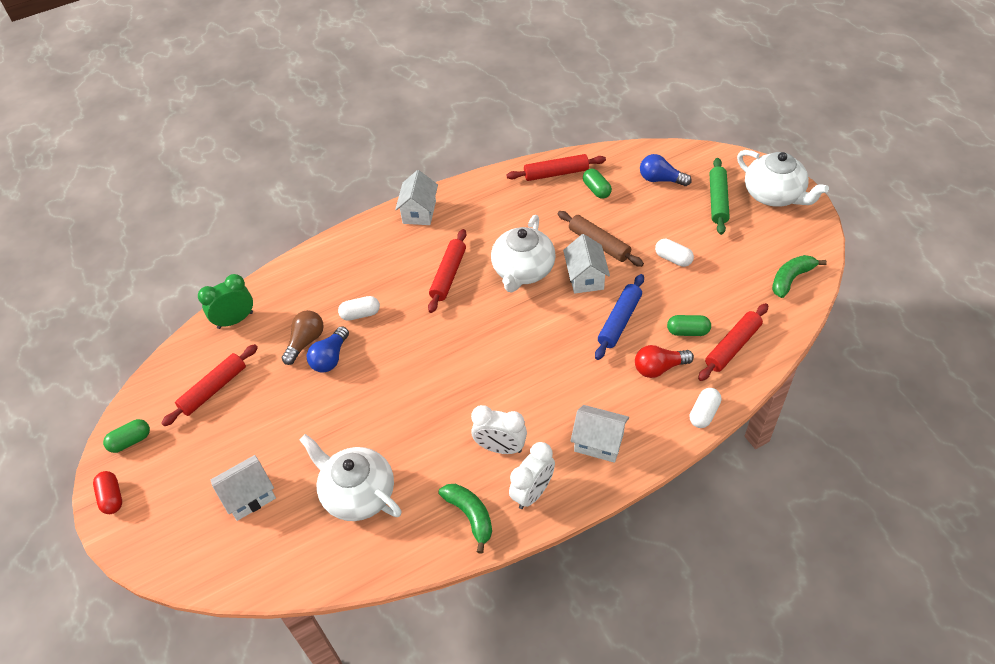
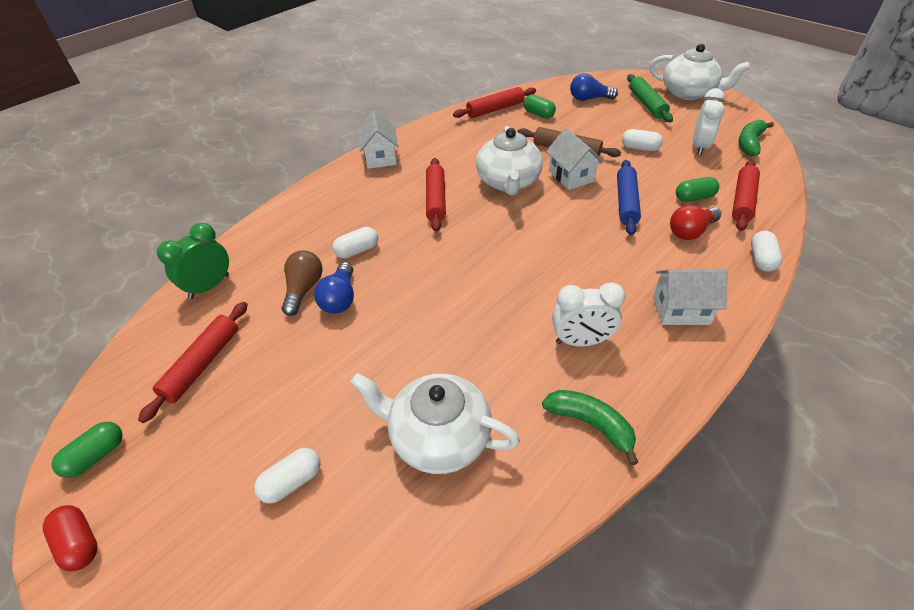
camera: 20 degrees left, 5 degrees down
(249, 496) = (292, 482): white house -> white capsule
(532, 492) = (645, 378): white clock -> white clock (699, 147)

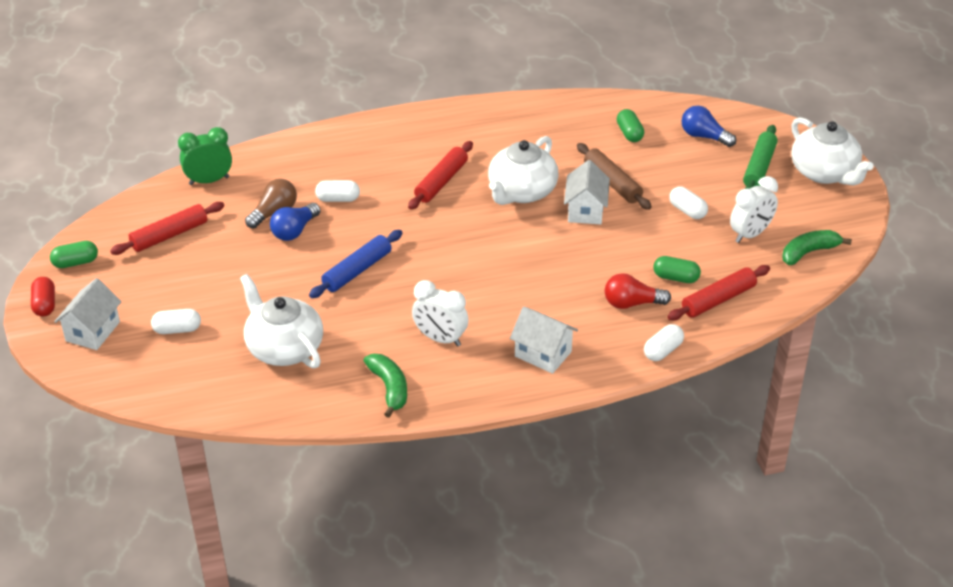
camera: 30 degrees right, 5 degrees down
(380, 157) = (431, 120): white house -> white house (93, 331)
(495, 109) = (591, 111): red rolling pin -> none
(626, 202) = (606, 255): blue rolling pin -> blue rolling pin (357, 270)

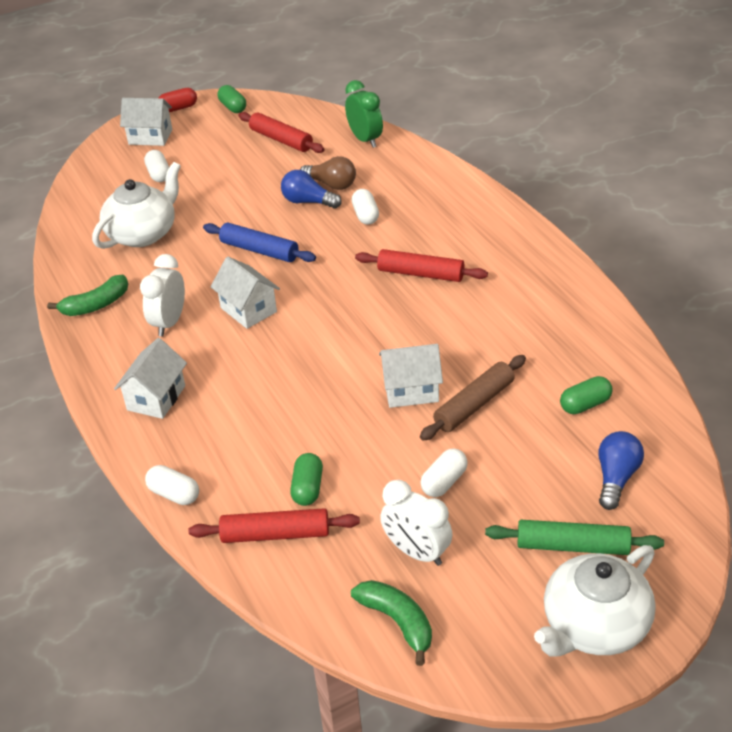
camera: 80 degrees right, 0 degrees up
(444, 287) = (248, 310): none -> white house
(521, 192) = (426, 334): white teapot -> none
(632, 303) = (252, 456): red light bulb -> none
(718, 299) = (275, 534): red rolling pin -> red rolling pin turned 45 degrees counterclockwise

